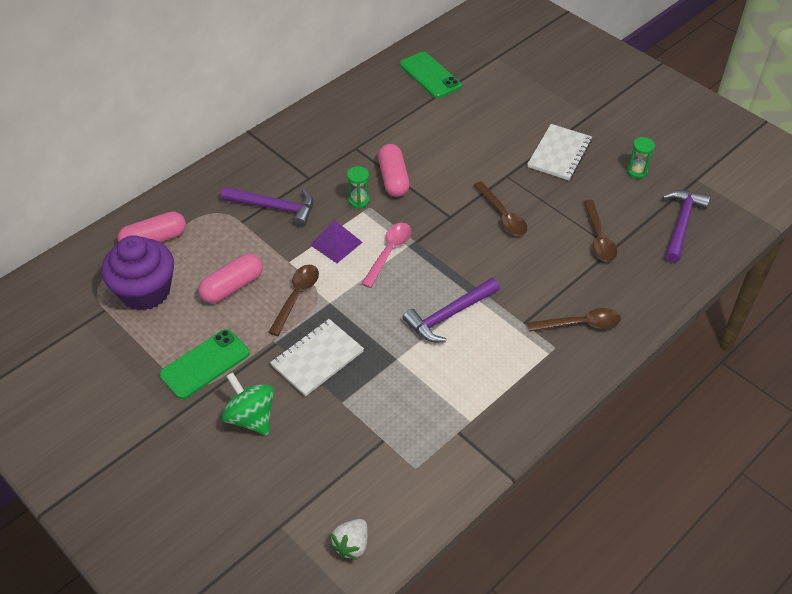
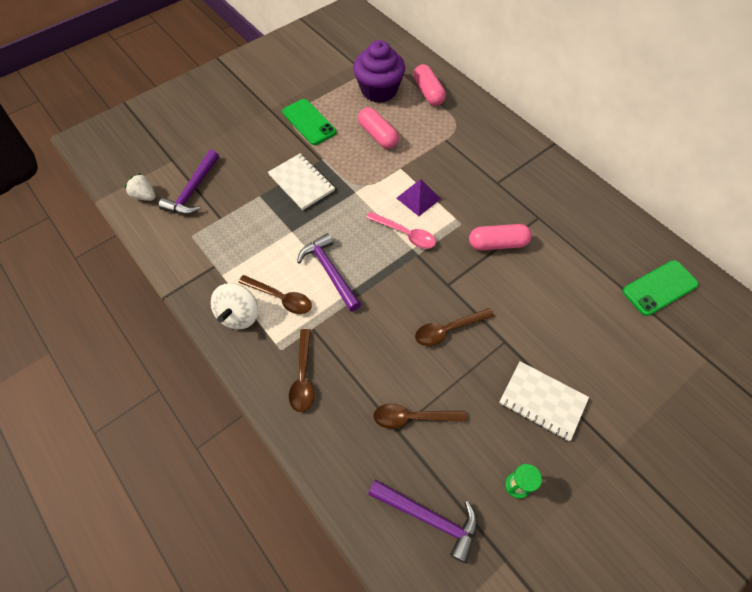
camera: 95 degrees right, 10 degrees up
(251, 417) = (259, 146): green spinning top -> none
(274, 207) = (461, 159): purple hammer -> purple hammer (193, 190)
(296, 297) = (363, 172): brown spoon -> brown spoon (281, 298)
(359, 201) = (468, 216): green hourglass -> none
(521, 393) = (239, 315): none -> white spinning top

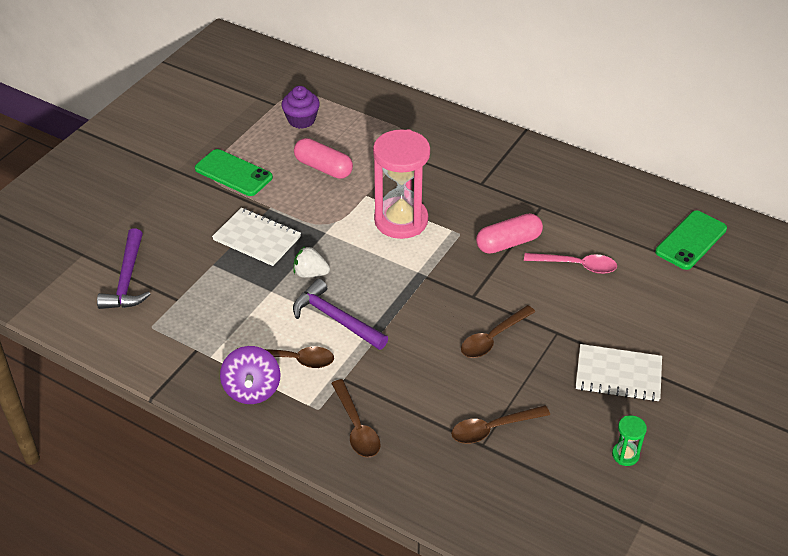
camera: 20 degrees left, 15 degrees down
(145, 196) = (68, 300): white strawberry -> white strawberry (310, 273)
(239, 315) = (252, 390): white spinning top -> purple spinning top
(379, 90) = (301, 120): purple cupcake -> purple cupcake, size x0.61
(405, 234) = (403, 260): pink spoon -> pink spoon (576, 265)
(418, 198) = (401, 220): purple pyramid -> pink hourglass
(428, 93) = (361, 109): pink capsule -> none
(429, 517) = (550, 510): purple hammer -> none

